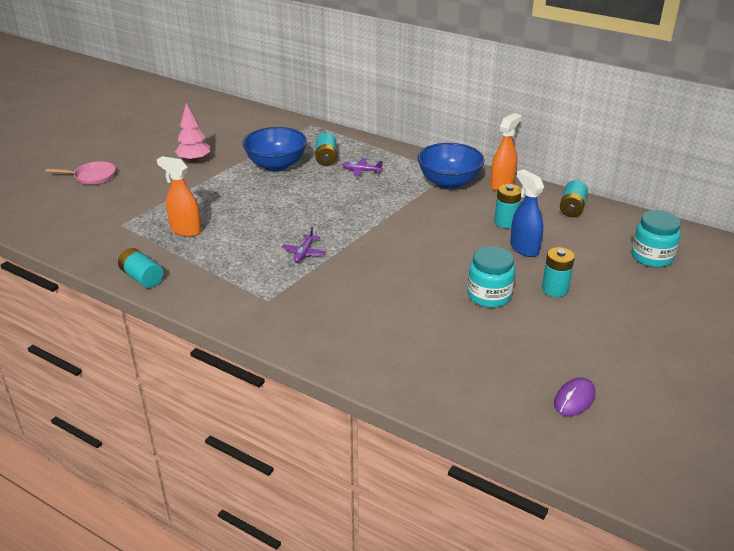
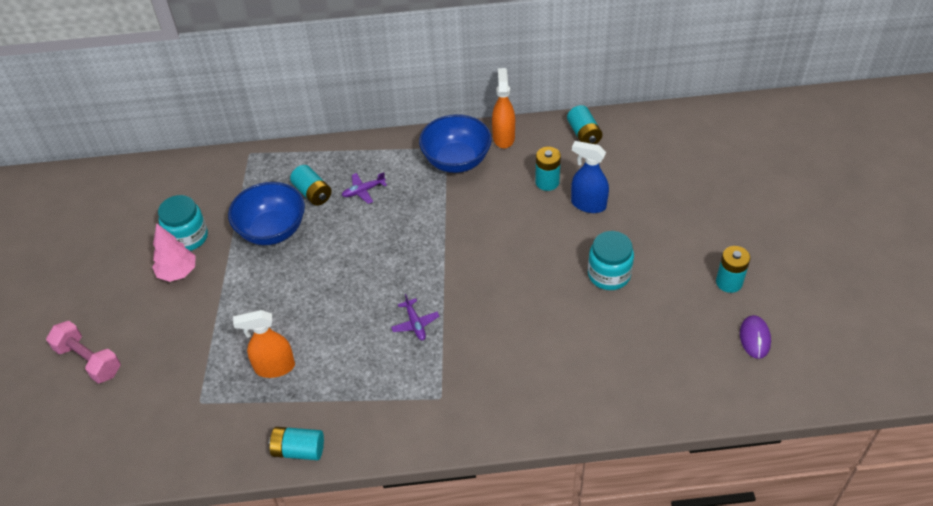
camera: 35 degrees left, 15 degrees up
(92, 176) = (89, 360): pink pan -> pink dumbbell
(555, 289) = (649, 236): turquoise battery -> turquoise battery (729, 282)
(651, 257) = (686, 156): turquoise jar -> turquoise jar (188, 237)

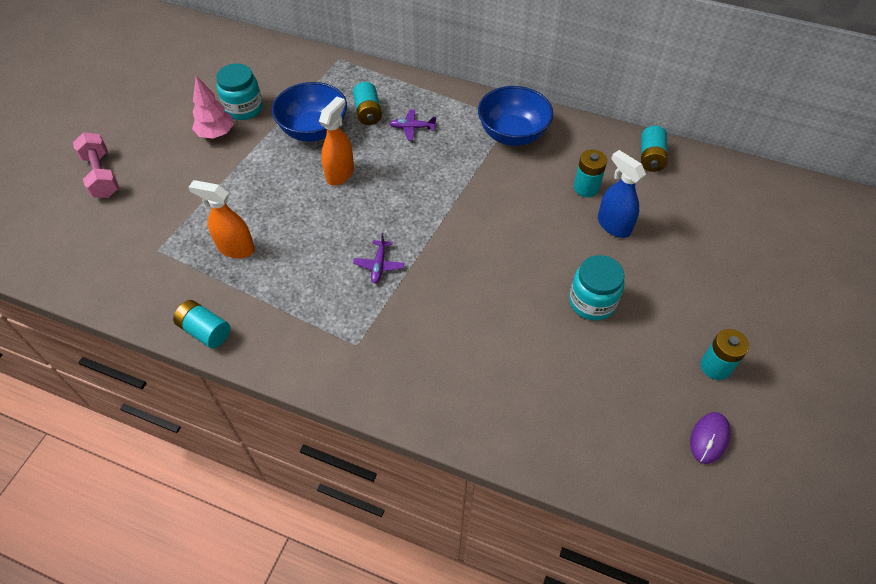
camera: 25 degrees right, 5 degrees up
(503, 137) = (570, 130): orange spray bottle -> orange spray bottle (340, 174)

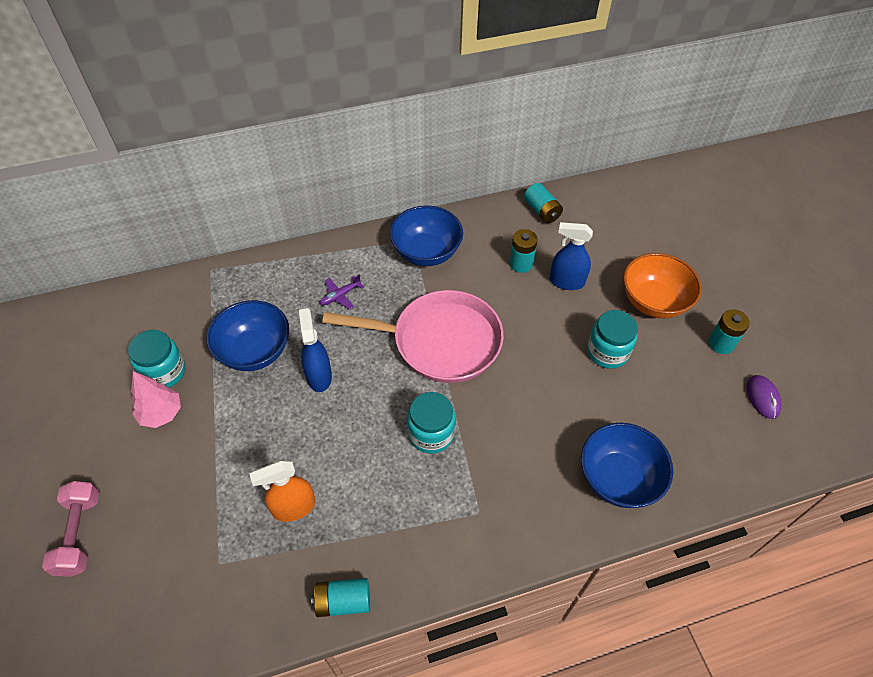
camera: 40 degrees left, 0 degrees up
(101, 175) = (79, 534): pink dumbbell -> pink dumbbell turned 60 degrees clockwise
(340, 174) = (319, 376): orange spray bottle -> blue spray bottle
(368, 112) = (288, 305): turquoise battery -> none
(379, 265) = (431, 433): purple plane -> turquoise jar
(454, 205) = (439, 341): none -> pink pan
(495, 402) = (618, 478): none -> blue bowl
(683, 290) = (653, 301): none -> orange bowl

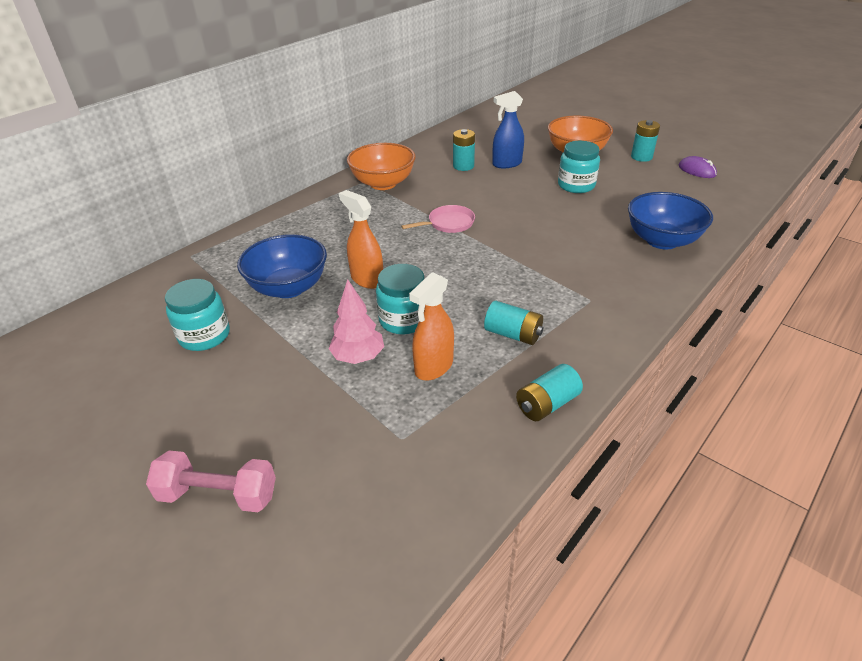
camera: 30 degrees left, 15 degrees down
(79, 534) = (218, 495): pink dumbbell -> pink dumbbell turned 45 degrees counterclockwise
(161, 413) = (230, 364): pink tree -> pink tree (358, 357)
(319, 376) = (367, 279): blue spray bottle -> orange spray bottle
(340, 296) = (335, 229): purple plane -> none
(426, 252) = (383, 183): blue bowl -> orange bowl
(431, 433) = (501, 273): turquoise jar -> turquoise jar (403, 320)
(439, 341) = (448, 223): pink pan -> pink pan, size x0.45
(541, 211) = (448, 138): turquoise battery -> turquoise battery (513, 334)

